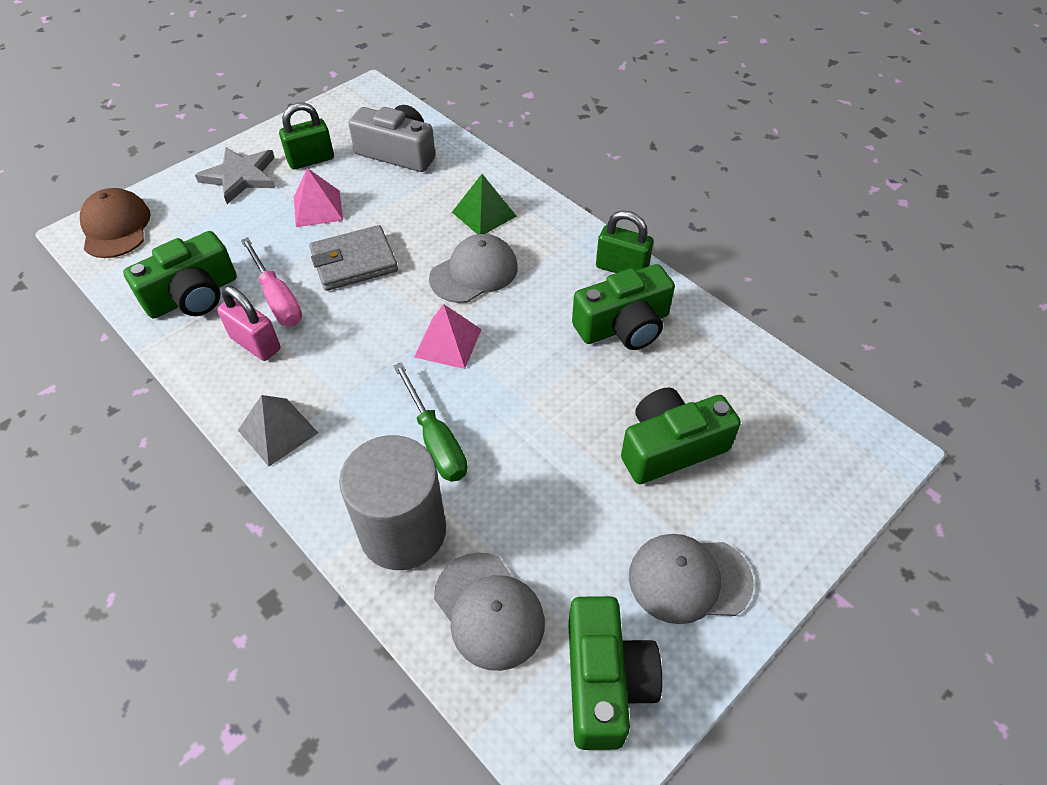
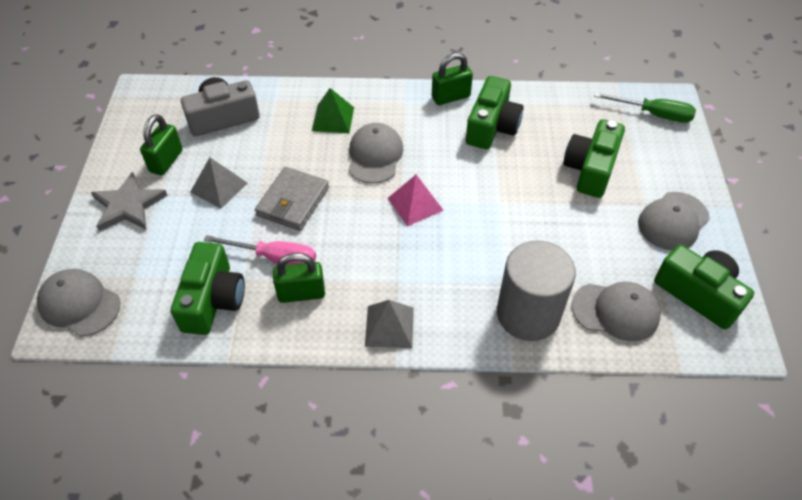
camera: 45 degrees left, 0 degrees up
(116, 227) = (79, 304): brown cap -> grey cap
(255, 344) = (301, 293): pink padlock -> green padlock
(318, 208) = (219, 187): pink pyramid -> grey pyramid
(435, 440) = (481, 258): green screwdriver -> green screwdriver (654, 114)

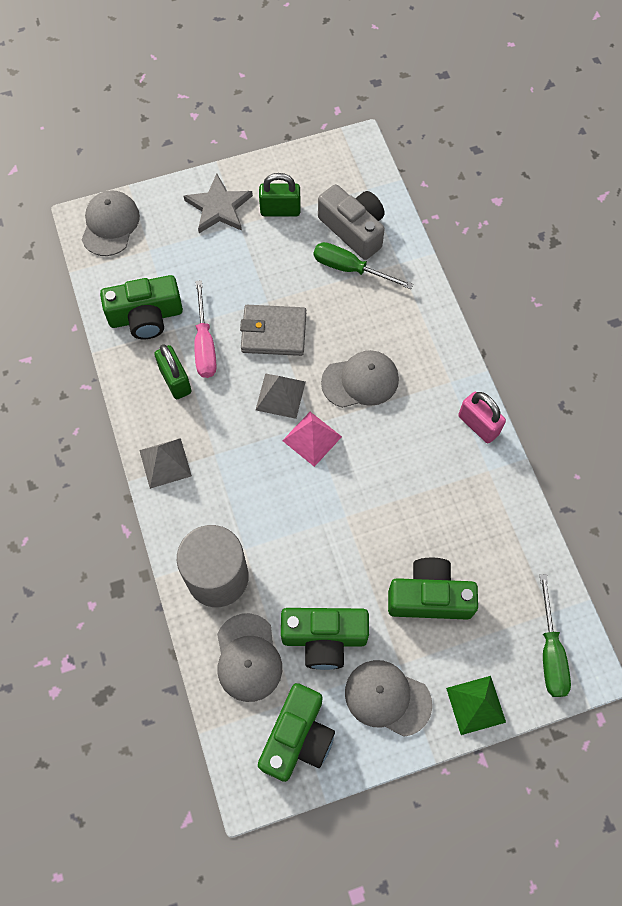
camera: 70 degrees right, 15 degrees up
(219, 187) = (266, 265): grey pyramid -> grey pyramid (280, 395)
(261, 131) = (350, 269): none -> green screwdriver
(333, 119) = (395, 324): green pyramid -> green pyramid (476, 705)
(451, 97) = (478, 425): green padlock -> pink padlock
(492, 126) = (451, 479): green camera -> green camera (324, 638)

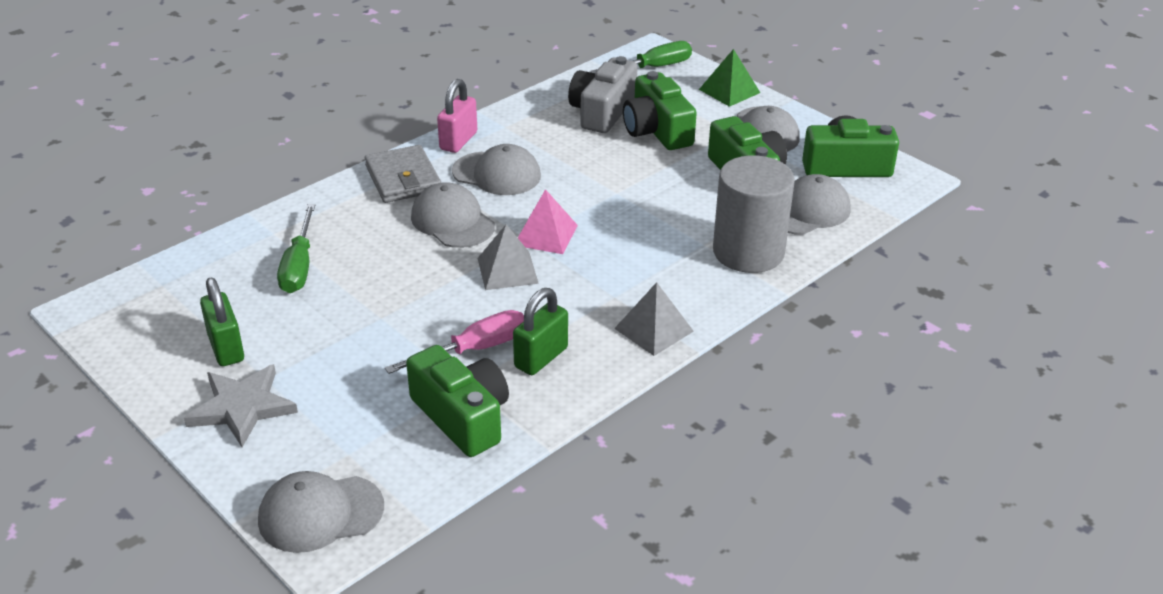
camera: 115 degrees left, 30 degrees down
(273, 332) = (424, 299): grey wallet -> grey wallet (403, 179)
(353, 229) = (235, 278): grey camera -> grey camera (602, 111)
(414, 436) = (497, 174): none -> grey cap

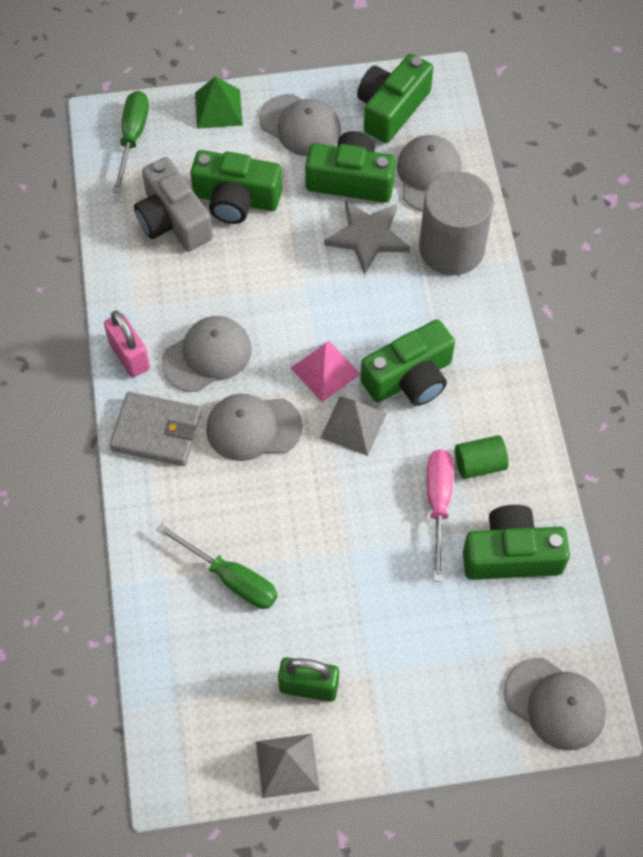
camera: 55 degrees left, 25 degrees up
(242, 407) = (396, 706): grey star -> grey star (367, 237)
(320, 513) = (555, 704): grey cap -> grey cap turned 75 degrees counterclockwise
(541, 358) = (479, 464): green padlock -> green cylinder
(588, 282) = (410, 378): none -> green camera
(653, 329) = (498, 370): grey pyramid -> grey pyramid (287, 765)

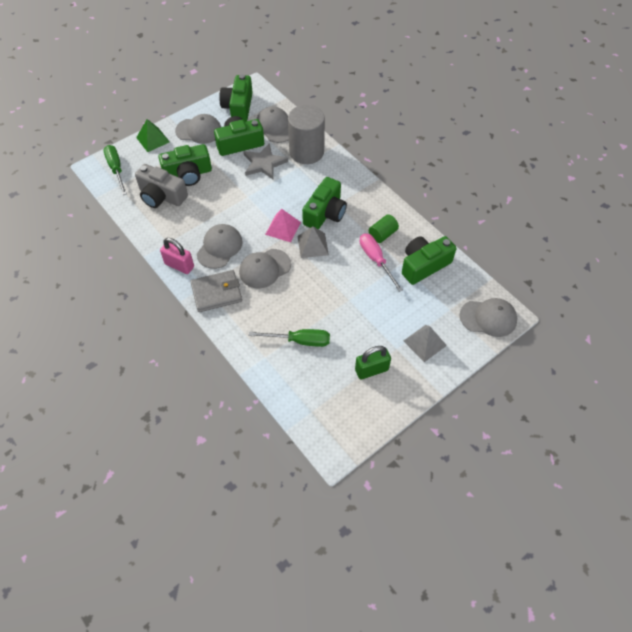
camera: 30 degrees left, 5 degrees down
(287, 765) = (386, 411): grey pyramid -> grey pyramid (424, 343)

